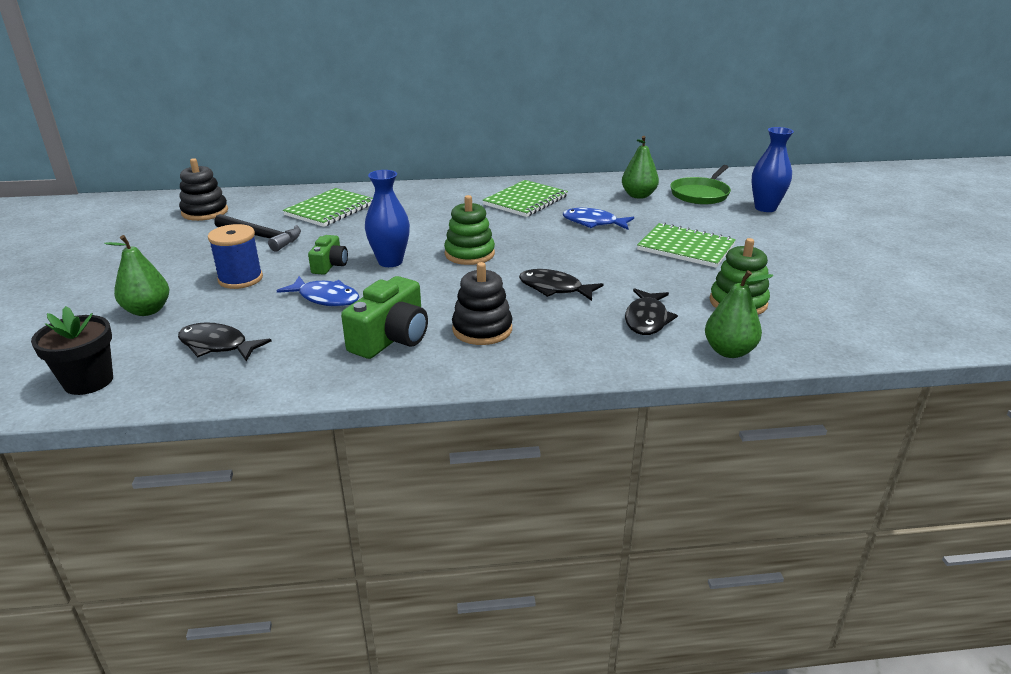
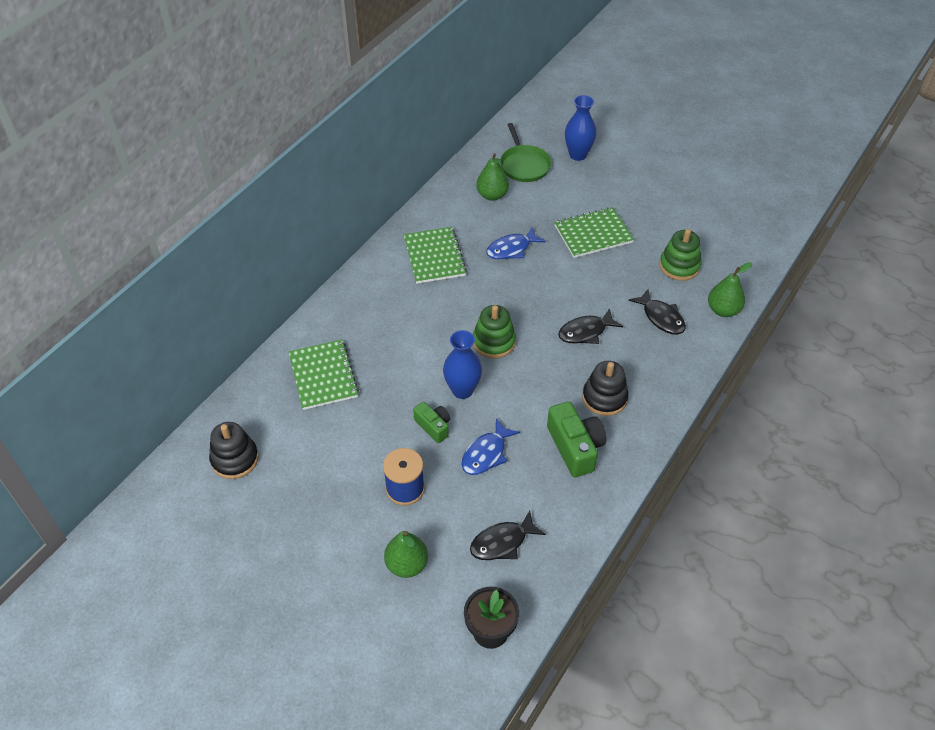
camera: 50 degrees left, 20 degrees up
(261, 237) = (336, 444): black hammer -> none
(325, 298) = (486, 454): blue fish -> blue fish turned 150 degrees clockwise

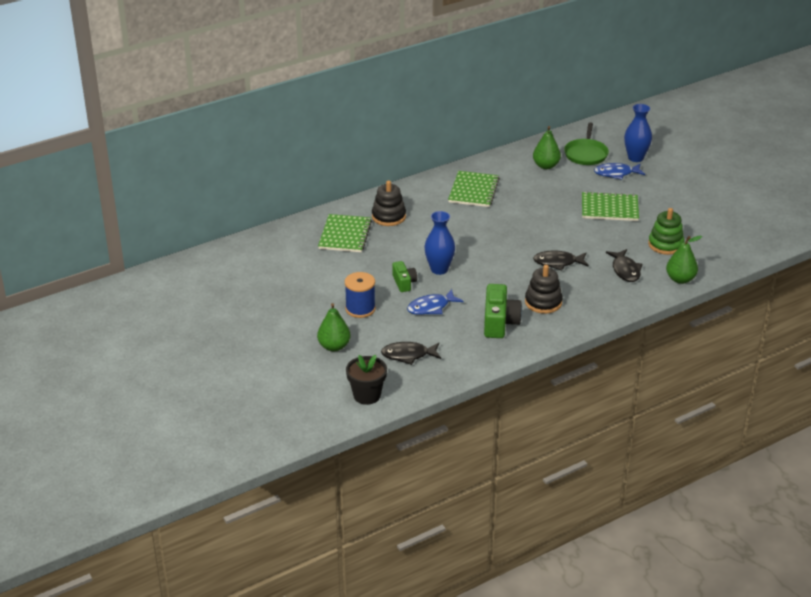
camera: 25 degrees right, 15 degrees down
(235, 459) = (255, 261): black stacking toy -> black stacking toy (388, 217)
(494, 342) = (482, 249): green stacking toy -> none
(511, 249) = (537, 201): blue fish -> blue fish (616, 173)

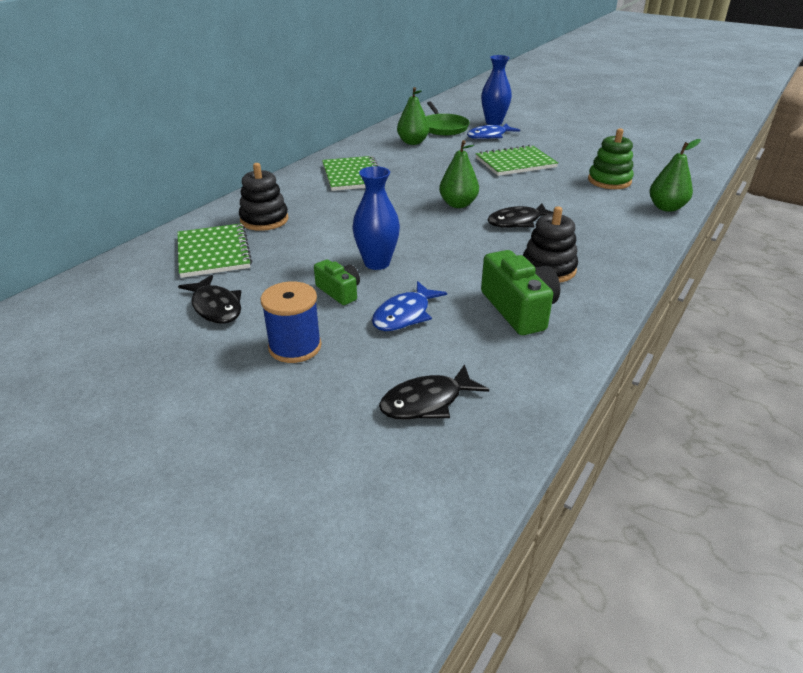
camera: 25 degrees left, 0 degrees up
(334, 346) = (285, 427): green pear -> green pear (458, 204)
(367, 395) = (409, 513): black flower pot -> none
(625, 270) = (599, 212): black fish -> black fish (216, 307)

